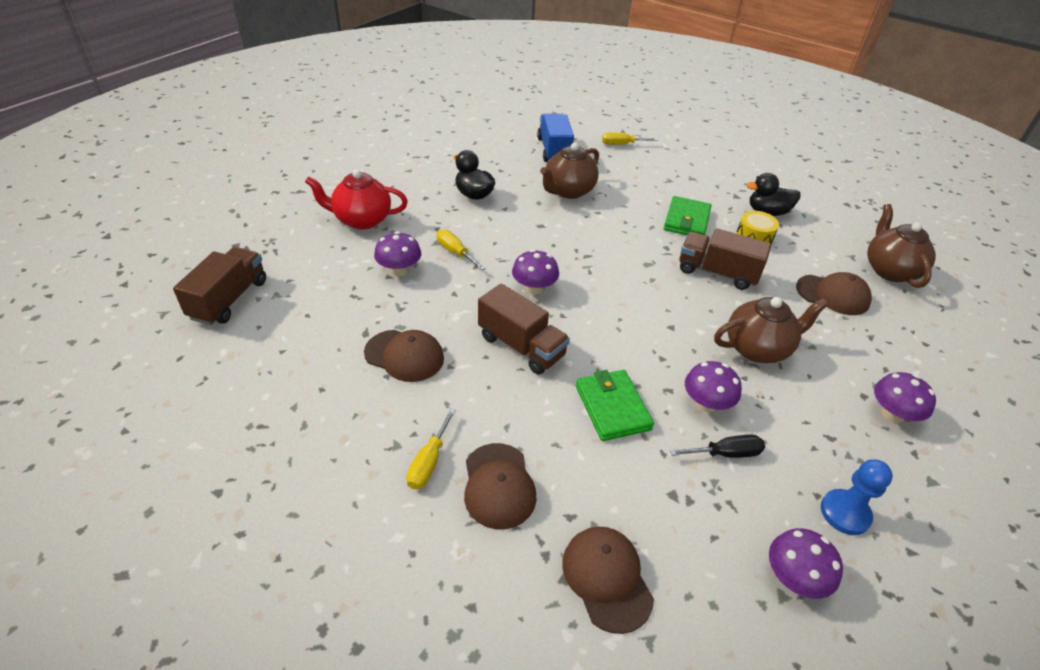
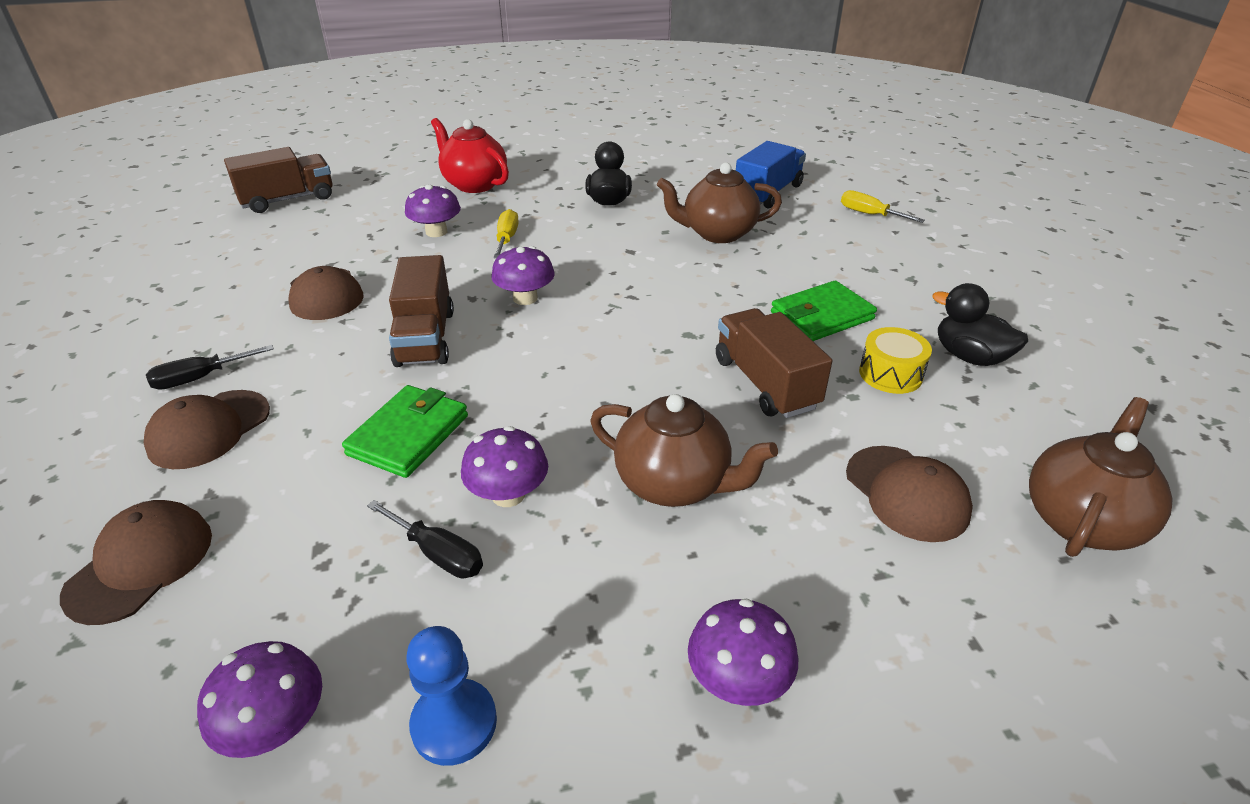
camera: 45 degrees right, 5 degrees down
(429, 462) = (200, 378): yellow screwdriver -> black screwdriver

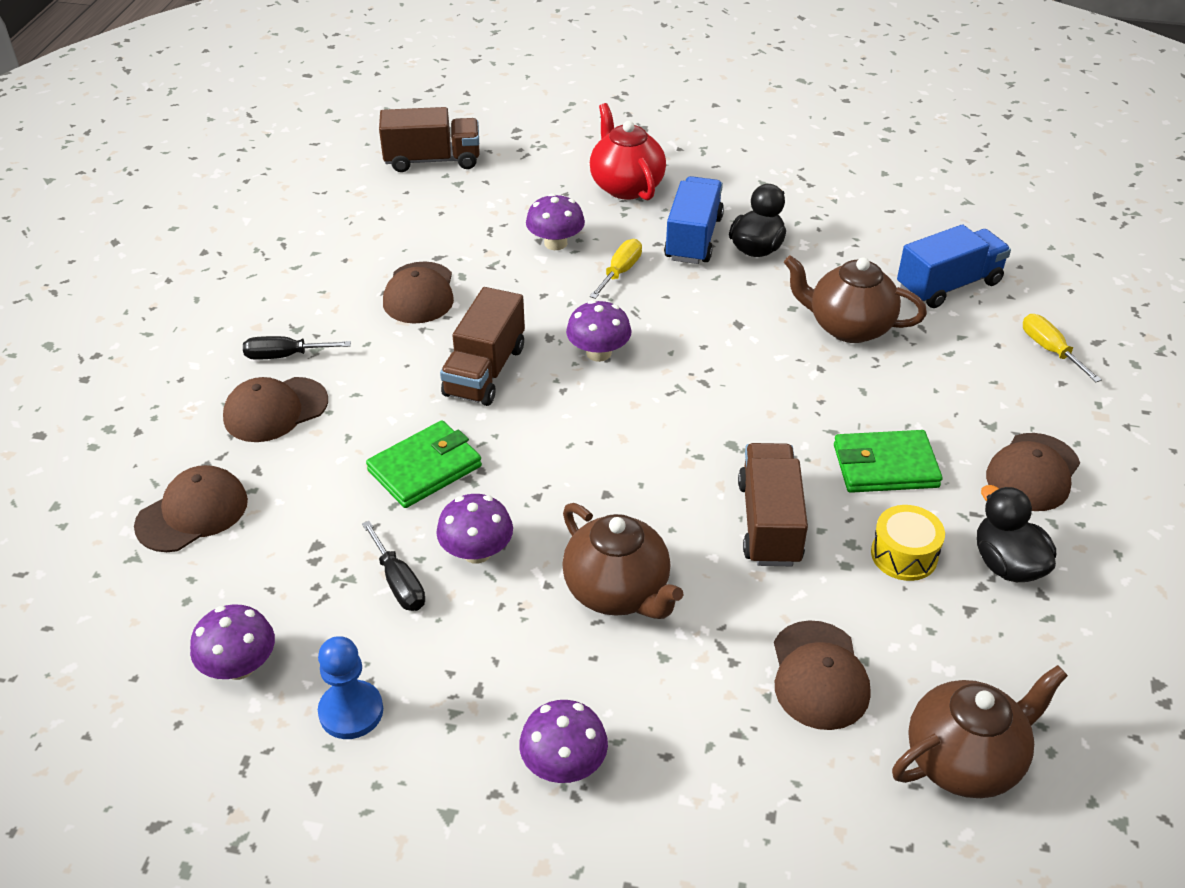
camera: 25 degrees right, 5 degrees up
(553, 205) = (693, 238): none -> blue truck
(929, 291) = (1032, 472): none -> brown cap

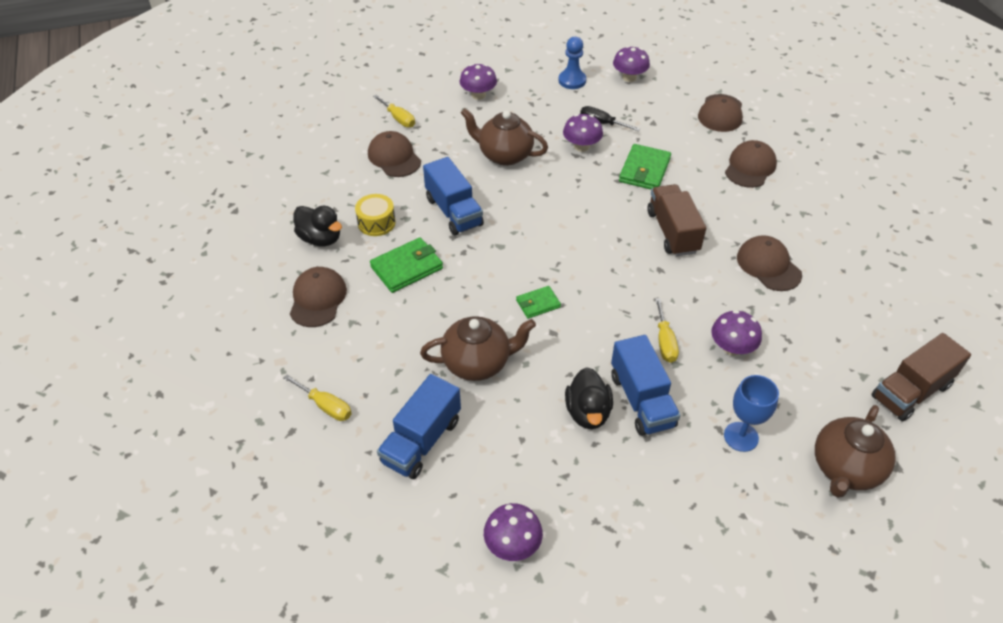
camera: 150 degrees right, 5 degrees up
(285, 356) = (786, 195): black screwdriver -> none
(598, 353) = (621, 271): purple mushroom -> purple mushroom (512, 544)
(626, 186) = (741, 437): red teapot -> blue goblet
(733, 357) = (538, 304): none -> green wallet
(766, 775) = (398, 119): none -> yellow screwdriver
(769, 523) = (453, 212): brown truck -> blue truck
(964, 760) = (319, 151): brown teapot -> brown teapot (845, 469)

